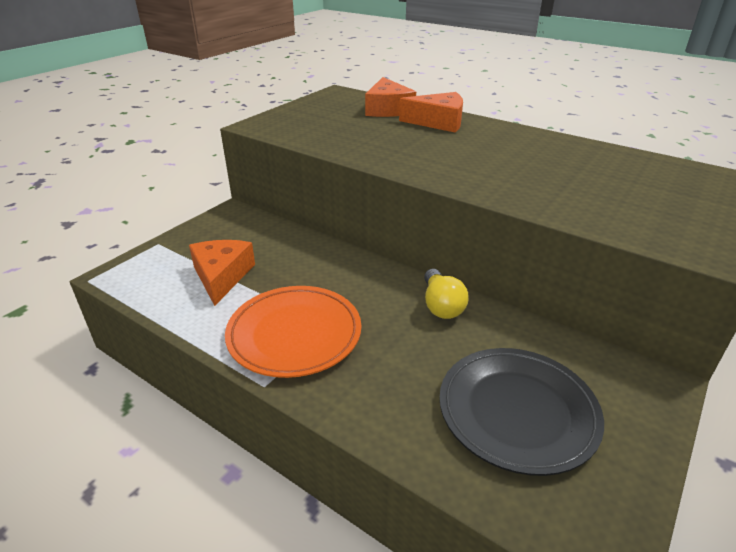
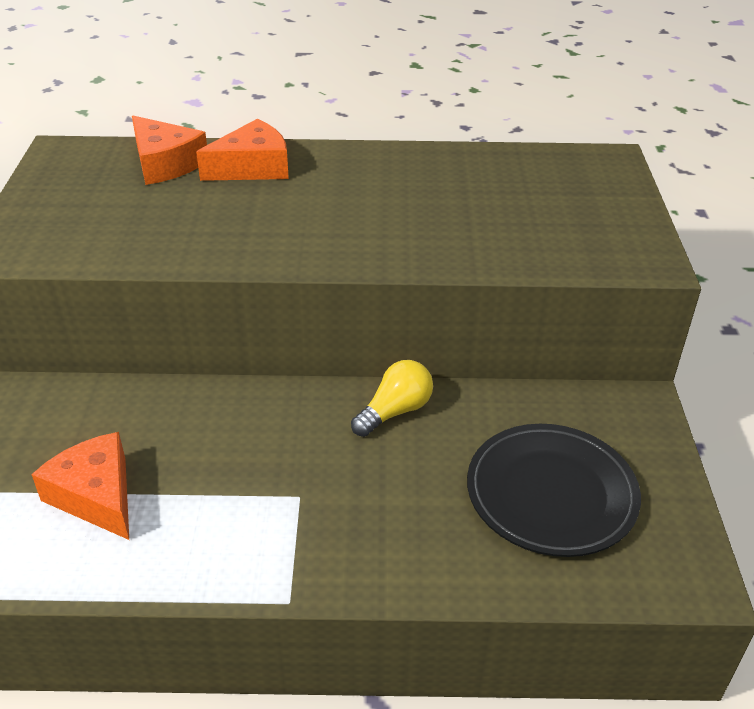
camera: 35 degrees left, 5 degrees up
(294, 334) = (266, 525): orange plate -> none
(441, 305) = (395, 411): yellow light bulb -> yellow light bulb turned 90 degrees counterclockwise

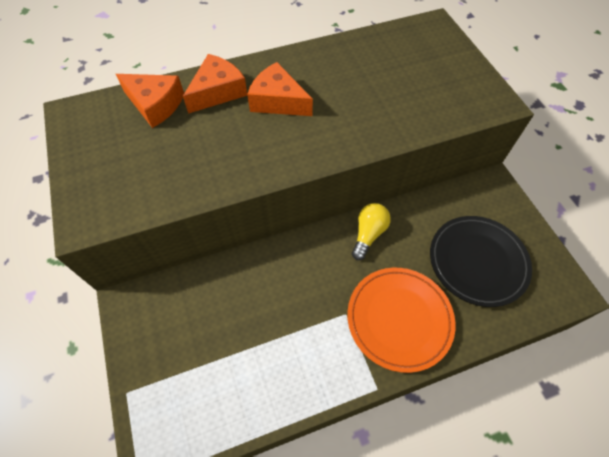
camera: 20 degrees left, 20 degrees up
(96, 496) = (226, 359): orange cheese -> orange cheese (278, 101)
(377, 527) = (399, 319): none -> orange plate

